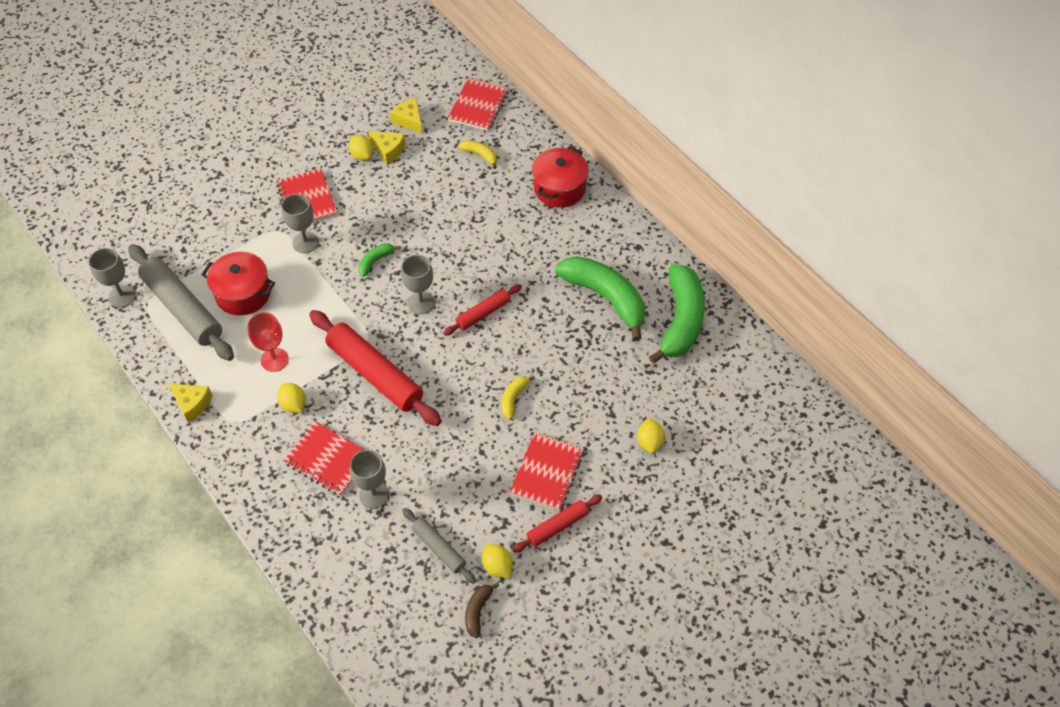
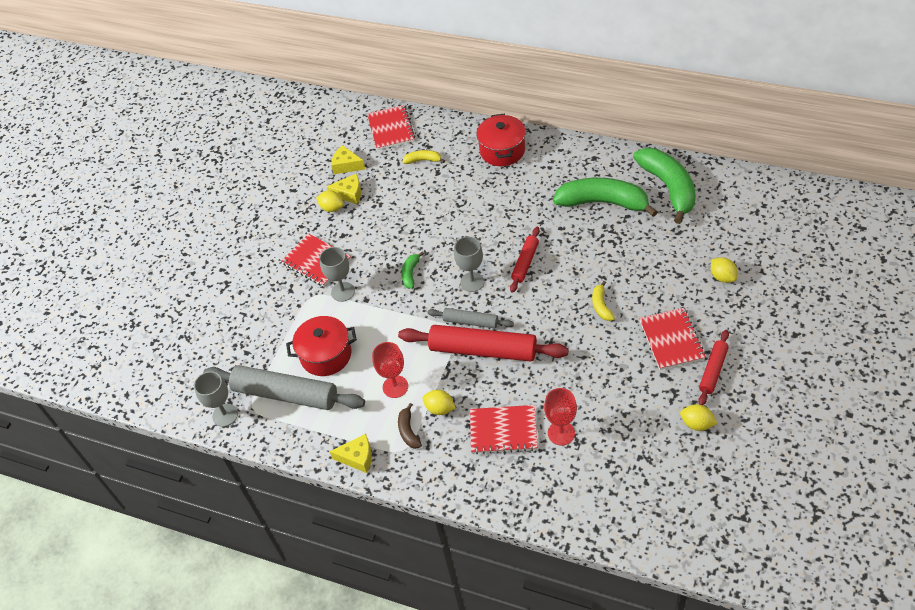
camera: 25 degrees left, 5 degrees down
(374, 495) = (561, 433): grey goblet -> red goblet
(439, 548) = (643, 439): grey rolling pin -> grey rolling pin (470, 322)
(477, 611) = (712, 463): brown banana -> brown banana (408, 431)

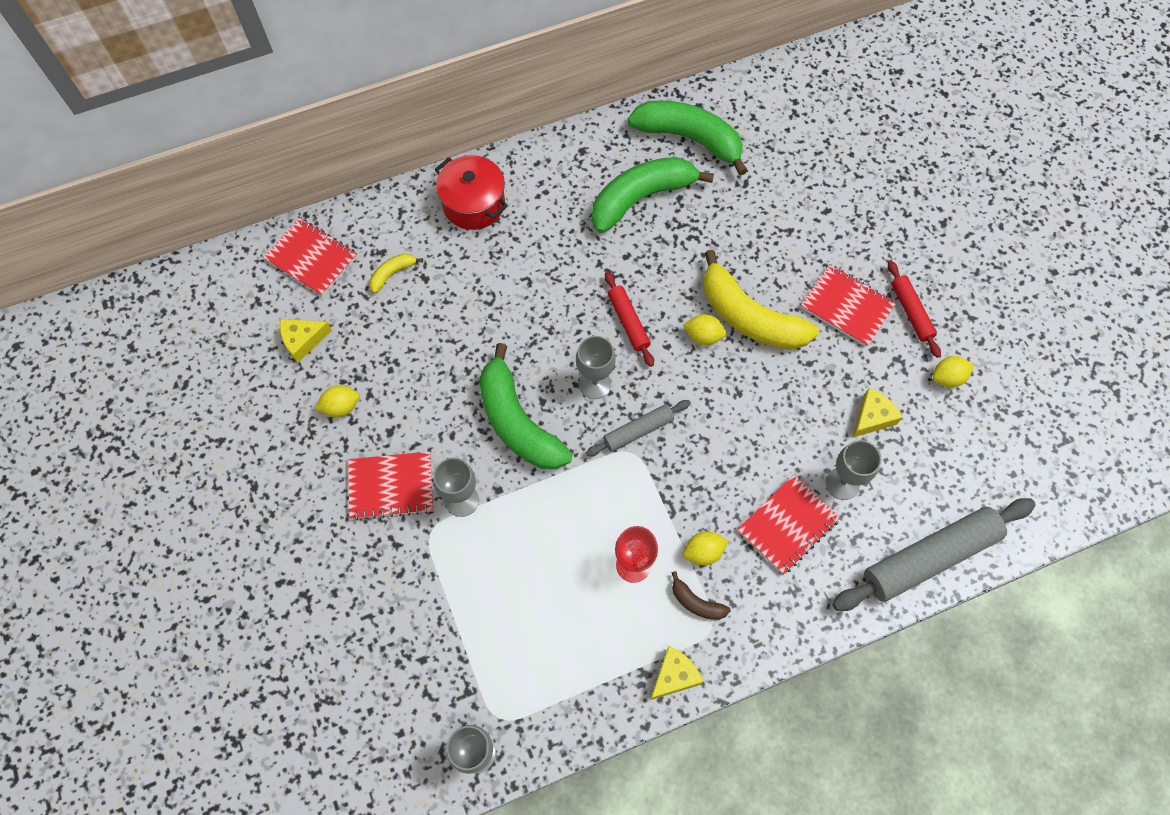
camera: 50 degrees left, 15 degrees up
(285, 394) = (522, 671): grey rolling pin -> grey rolling pin (929, 558)
(326, 355) = (520, 589): red pot -> none
(349, 193) = (344, 374): yellow cheese -> yellow cheese (872, 417)
(410, 273) = (517, 422): green banana -> green banana, size x2.27
(483, 350) = (682, 453): red rolling pin -> none
(561, 433) = (842, 483): red goblet -> grey goblet
(601, 306) = (749, 317): yellow banana -> yellow banana, size x2.27
(722, 277) = (829, 206): yellow lemon -> yellow lemon (703, 336)

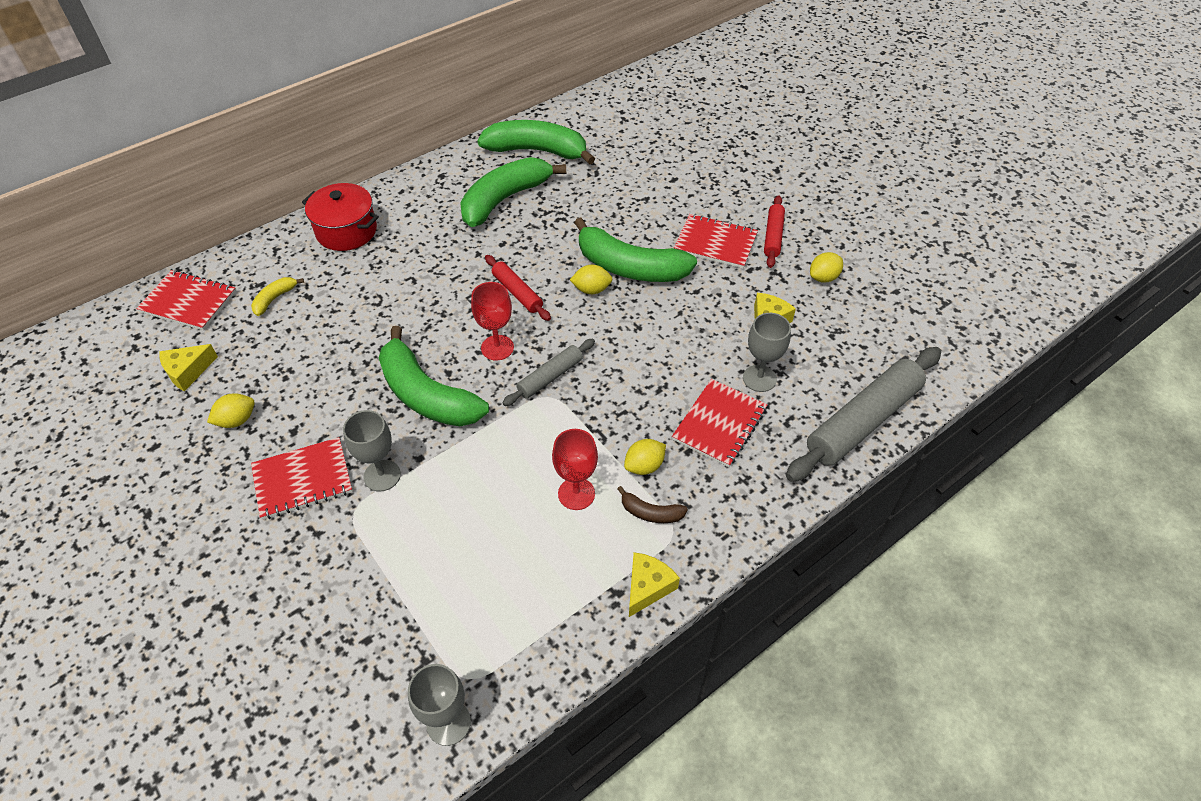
camera: 15 degrees left, 15 degrees down
(595, 384) = (497, 347): grey goblet -> red goblet
(749, 317) = (630, 267): yellow banana -> green banana
(911, 312) = (773, 236): red rolling pin -> red rolling pin turned 45 degrees clockwise

